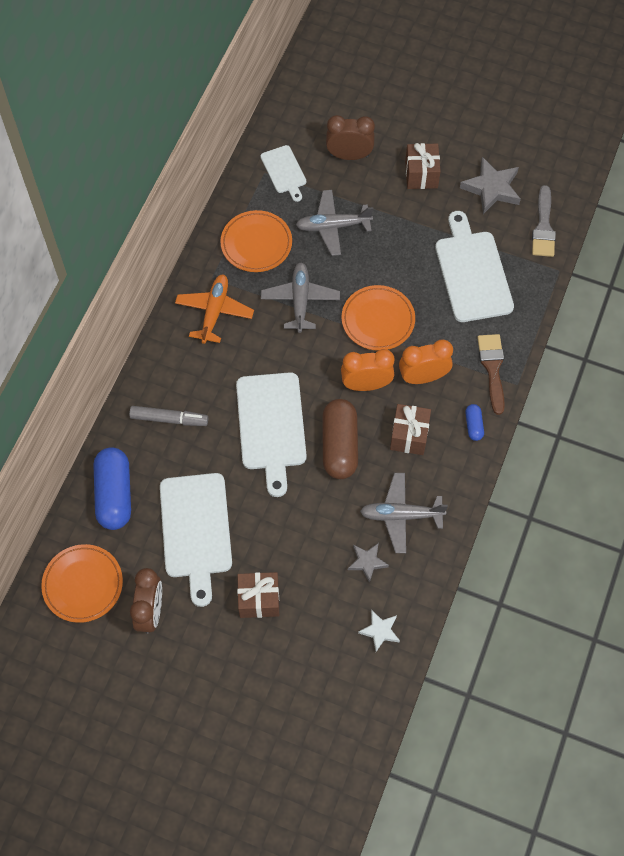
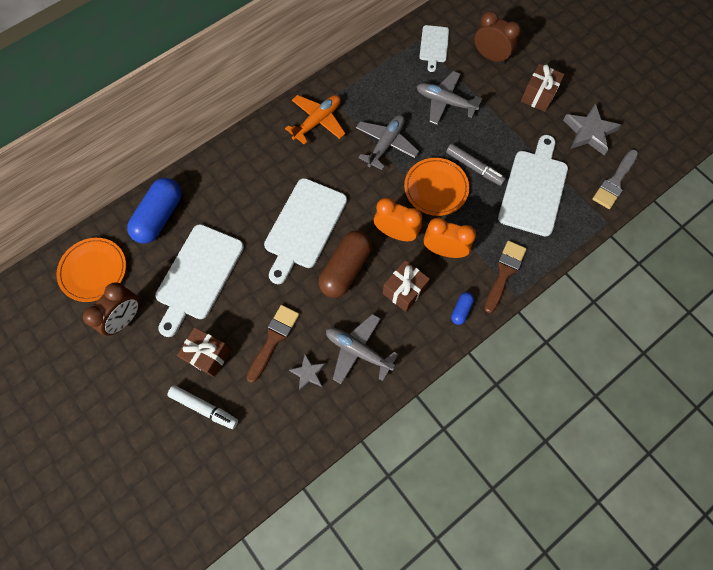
camera: 30 degrees right, 5 degrees up
(169, 419) = (234, 182): grey marker -> grey marker (474, 167)
(256, 244) = (380, 87): orange plate -> none
(288, 649) = (204, 408): none -> white marker
(313, 549) = (274, 339): none -> brown brush
(380, 631) = (282, 435): white star -> none

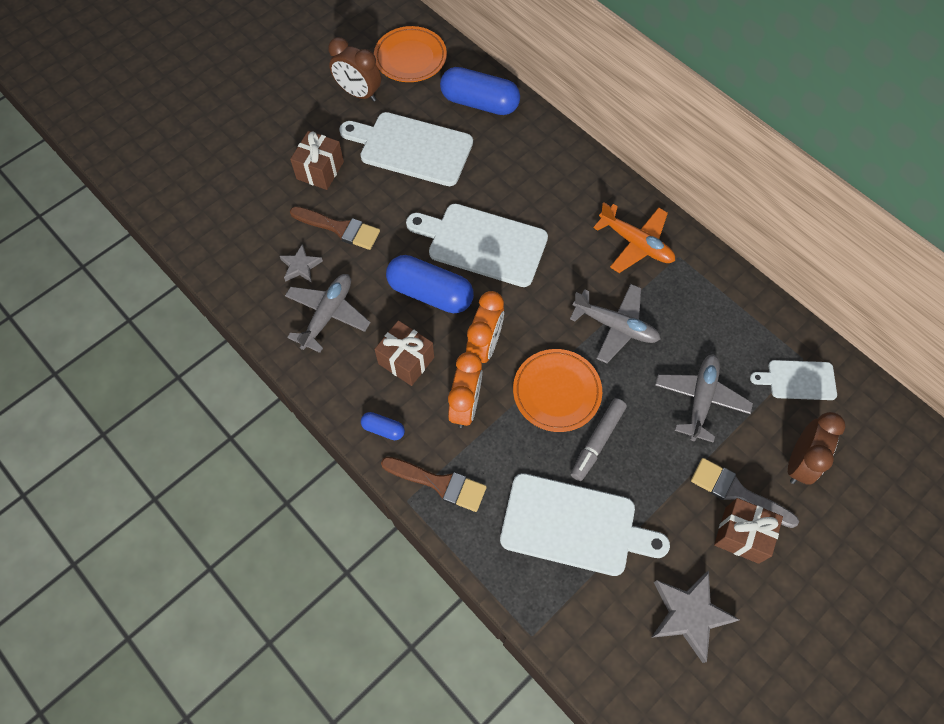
camera: 85 degrees right, 5 degrees down
(204, 408) = (263, 175): white marker -> none
(345, 269) = (430, 293): brown capsule -> blue capsule
(614, 182) = (604, 652): grey brush -> grey brush (737, 492)

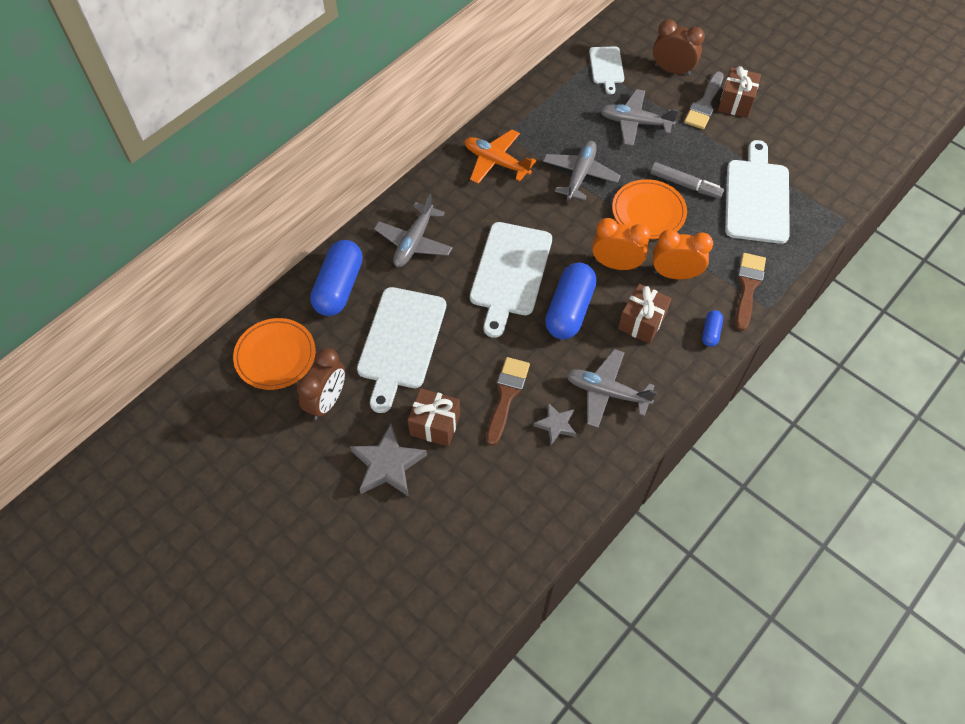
camera: 95 degrees left, 5 degrees down
(529, 163) = (414, 242): none -> grey plane
(636, 243) = (496, 162): orange plane -> orange plane turned 90 degrees counterclockwise
(689, 614) = (801, 132): grey star -> grey star (388, 464)

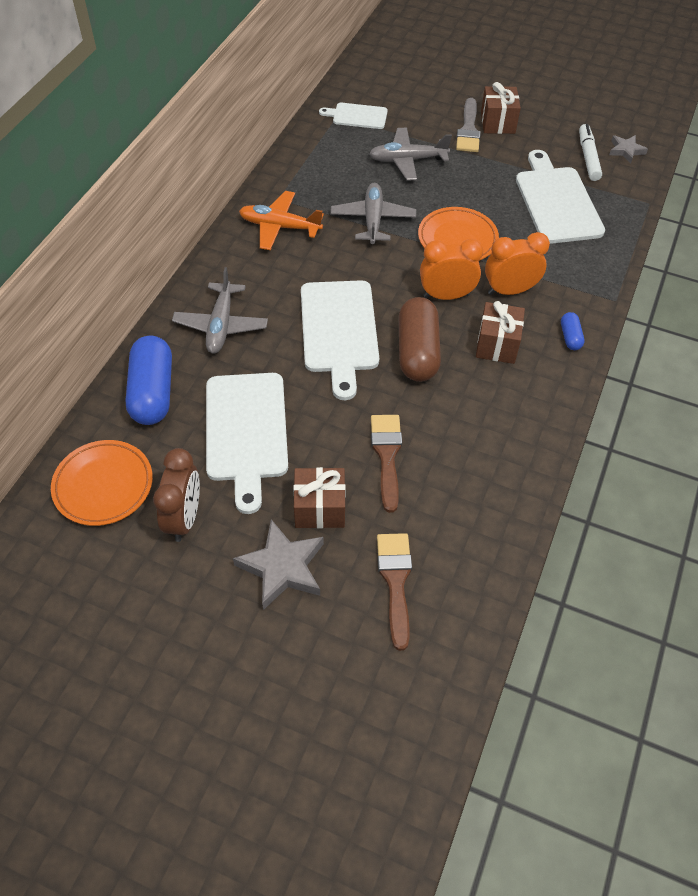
camera: 20 degrees left, 5 degrees down
(556, 425) = (452, 471): grey star -> grey star (626, 151)
(569, 310) = (417, 352): blue capsule -> brown capsule
(606, 67) = (357, 116): white cutting board -> white cutting board turned 120 degrees clockwise
(606, 392) = (491, 423): grey plane -> none
(672, 70) = (423, 106): brown clock -> none
(685, 185) = (482, 206): grey marker -> none
(748, 287) = (586, 285): brown brush -> brown brush (395, 582)
(807, 159) = (588, 157): none -> white marker

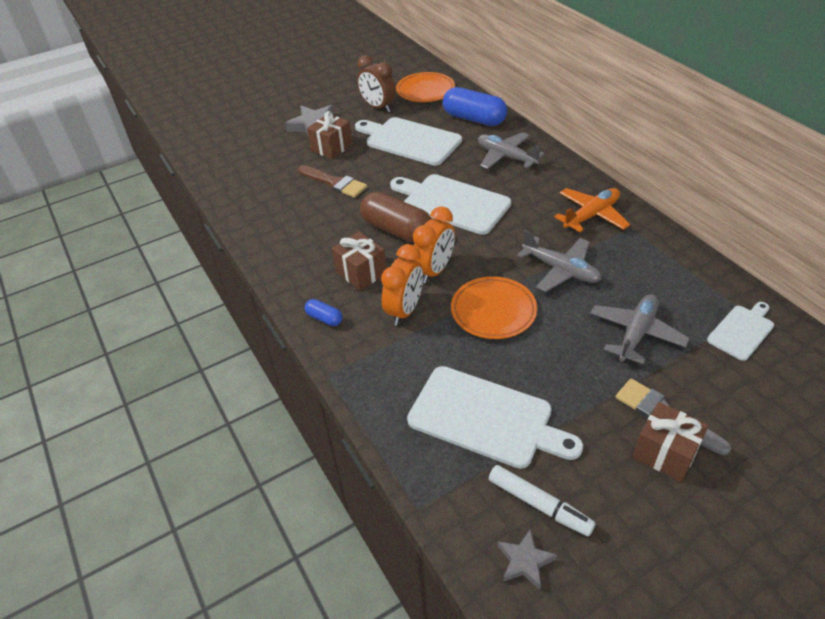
camera: 130 degrees right, 10 degrees down
(395, 582) = (262, 155): brown brush -> none

